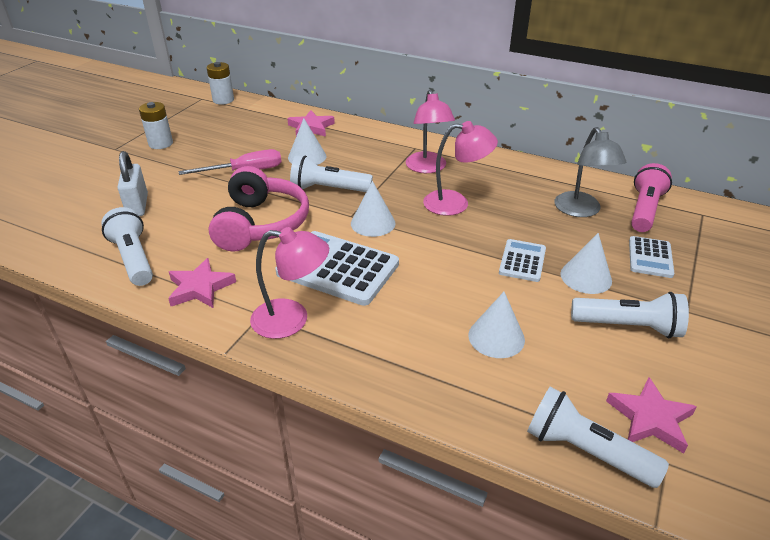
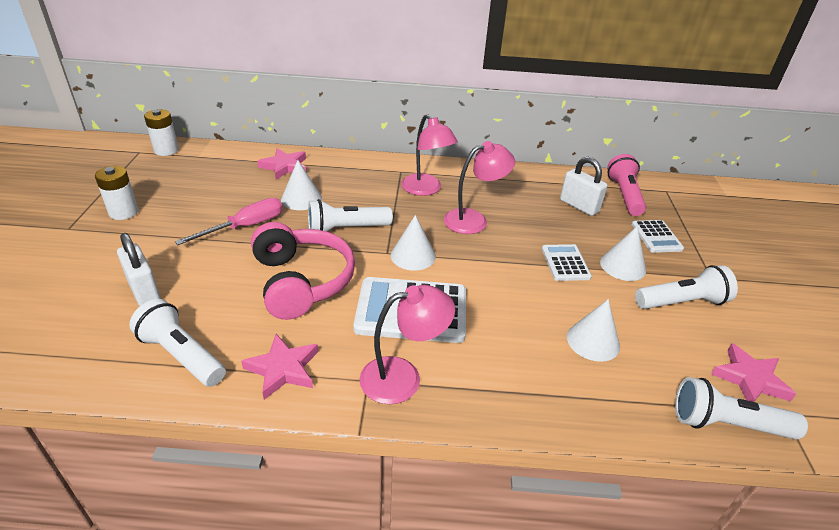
camera: 25 degrees left, 0 degrees up
(581, 211) = (579, 206): grey lamp -> white padlock

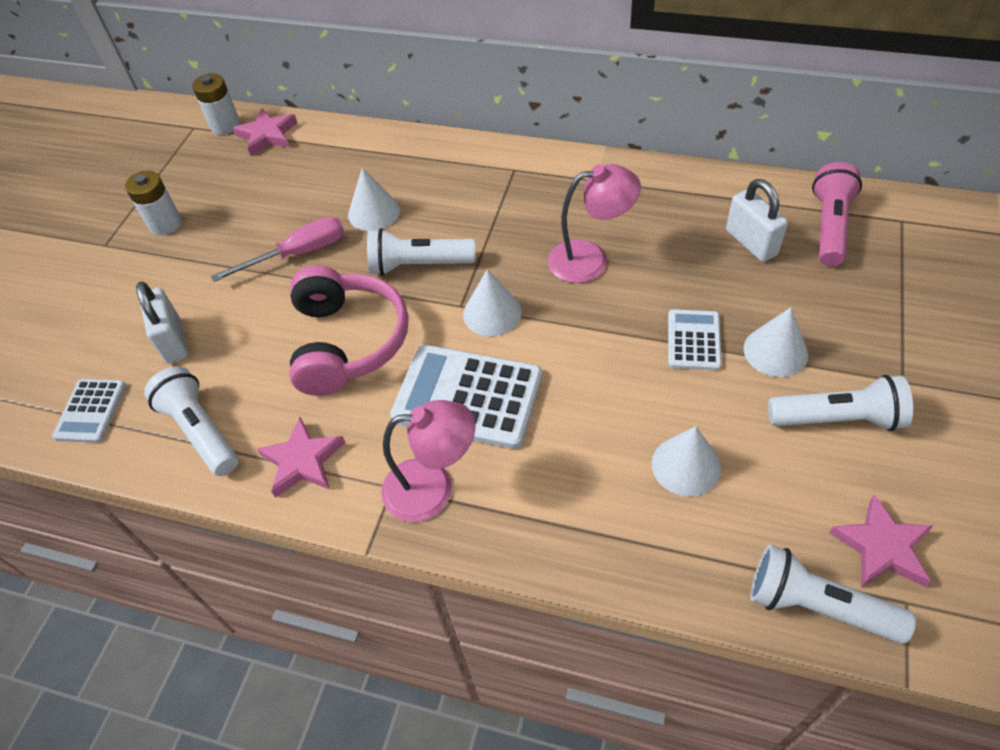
camera: 20 degrees right, 15 degrees up
(284, 166) = (364, 157): pink star -> pink star (267, 135)
(426, 189) = (540, 203): pink lamp -> none
(656, 237) = (848, 305): white calculator -> white calculator (90, 411)

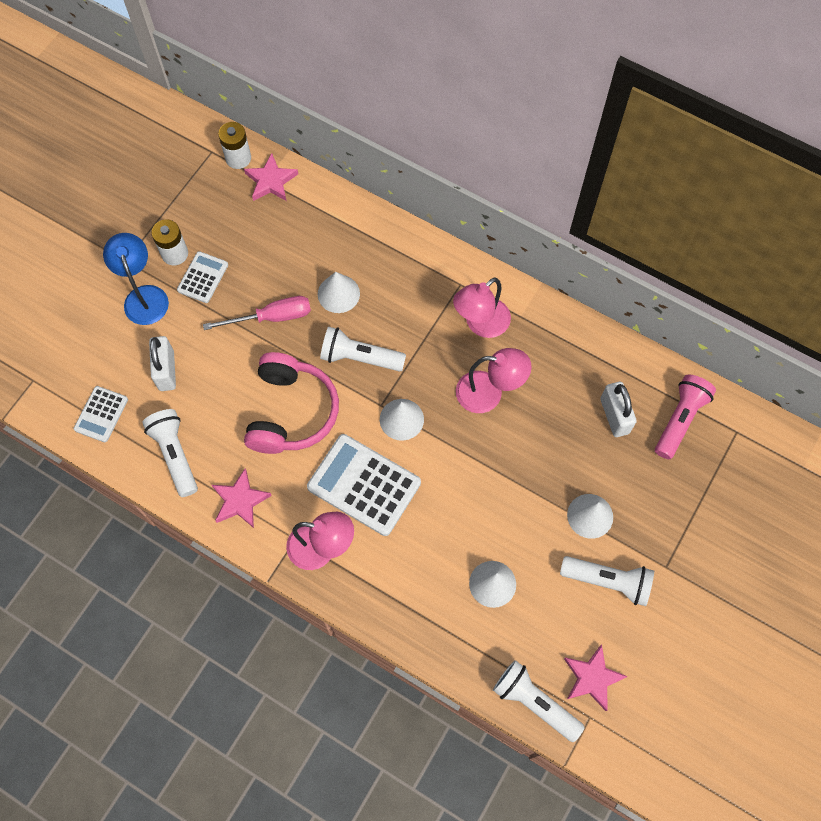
camera: 10 degrees right, 15 degrees up
(133, 273) = (144, 296): none -> blue lamp
(552, 198) = (480, 324): none -> pink lamp
(694, 340) = (537, 488): white calculator -> white calculator (203, 277)

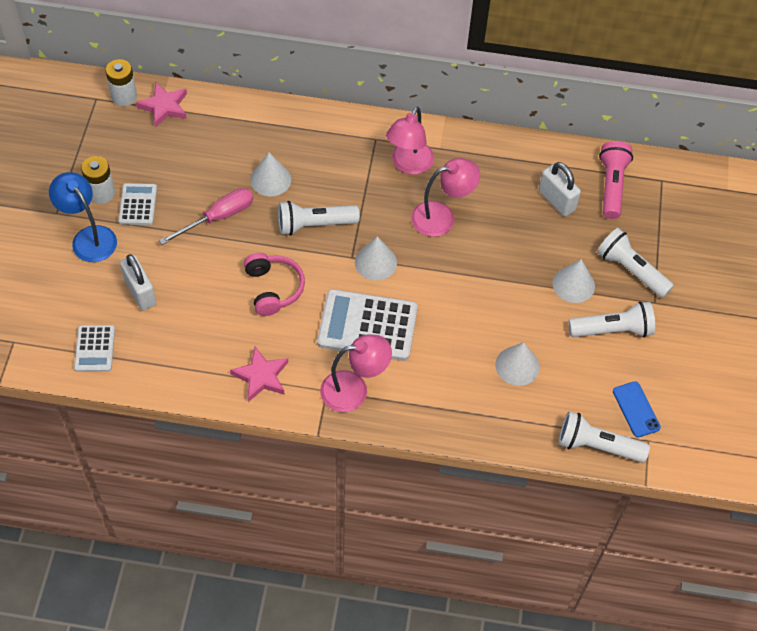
camera: 25 degrees left, 10 degrees down
(175, 454) = (182, 359): white flashlight -> white flashlight (630, 270)
(291, 412) = (273, 288): pink headphones -> pink headphones, size x0.66
(592, 678) = (636, 409): pink star -> blue phone

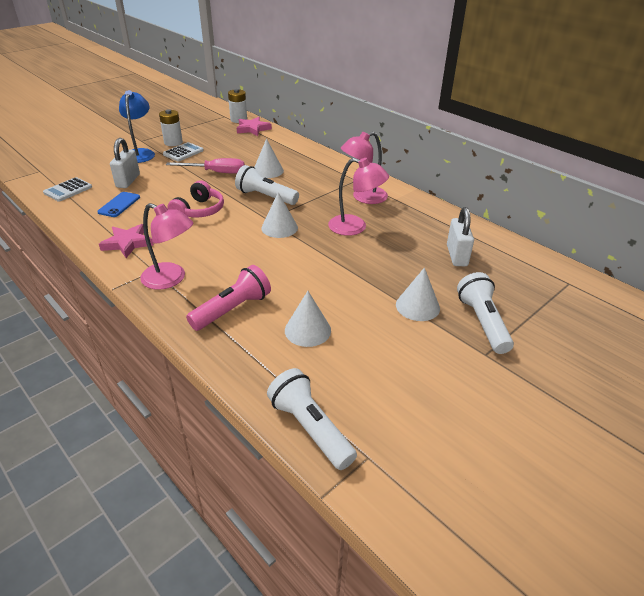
camera: 40 degrees right, 20 degrees down
(367, 325) = (229, 253): white calculator -> none
(611, 186) = (516, 267): pink flashlight -> pink flashlight (233, 309)
(613, 330) = (422, 352): white flashlight -> none
(636, 409) = (382, 423): blue phone -> blue phone (119, 205)

